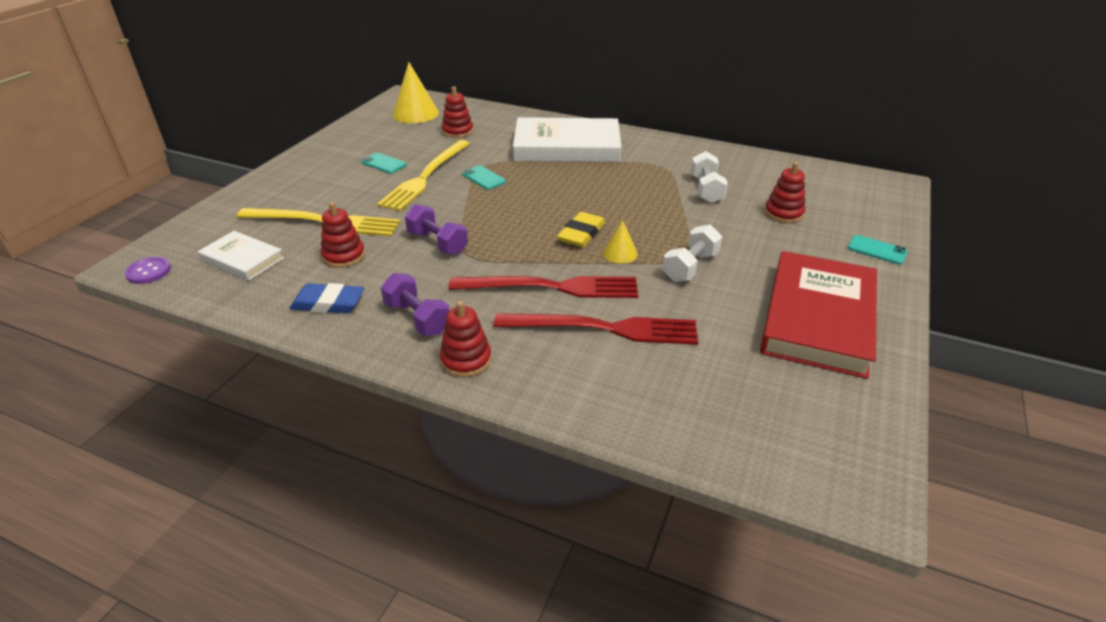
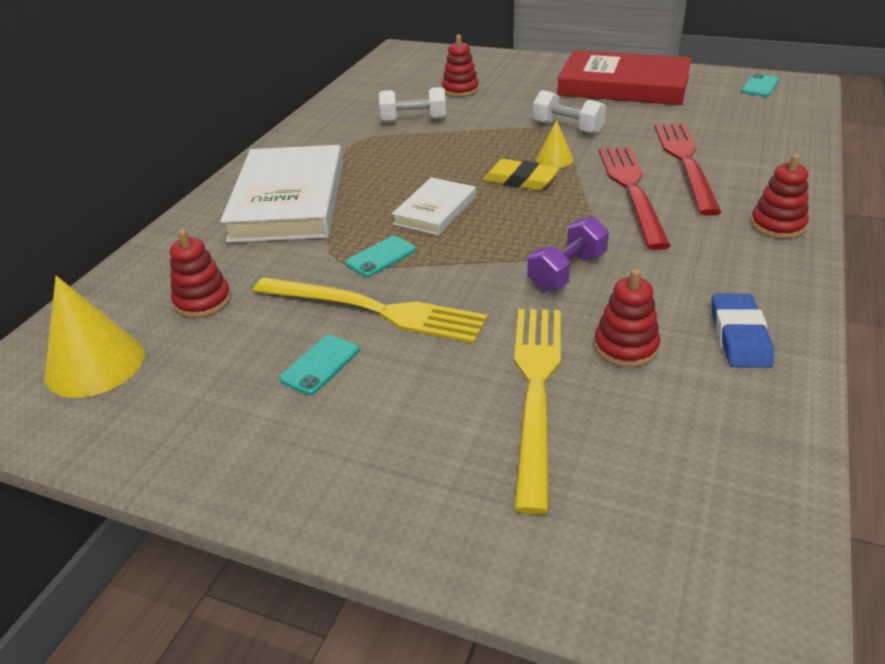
camera: 90 degrees left, 0 degrees up
(148, 272) = (769, 590): purple button -> none
(242, 259) = (675, 460): white book -> white book (435, 210)
(417, 318) = (730, 263): purple dumbbell -> none
(877, 250) = (516, 62): turquoise phone -> turquoise phone (760, 86)

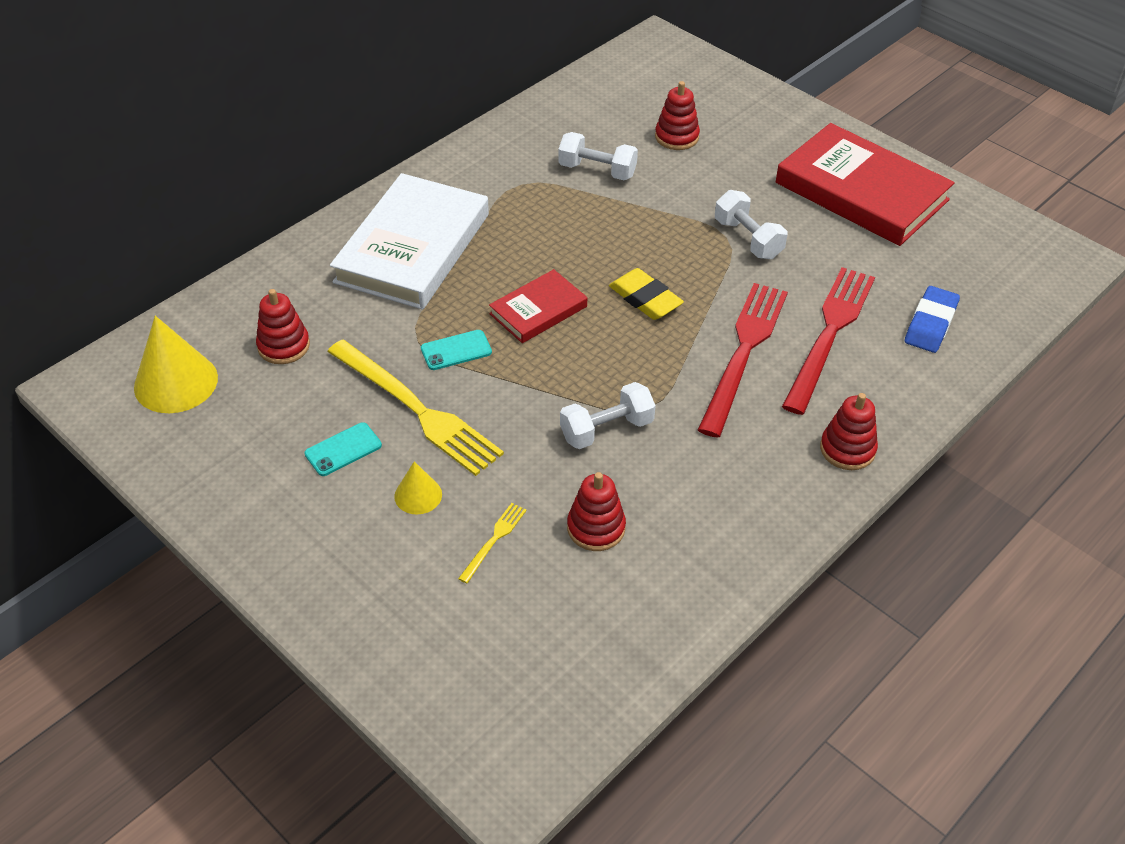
camera: 20 degrees right, 10 degrees up
(435, 210) = (538, 310): white book -> red book
(536, 390) = (494, 540): yellow fork -> yellow fork, size x0.43
(554, 159) = (700, 281): yellow cone -> yellow cone (418, 495)
(567, 271) = (606, 429): purple dumbbell -> white dumbbell
(739, 336) = (700, 555): blue eraser -> blue eraser (930, 323)
(760, 86) = (1017, 246): turquoise phone -> none

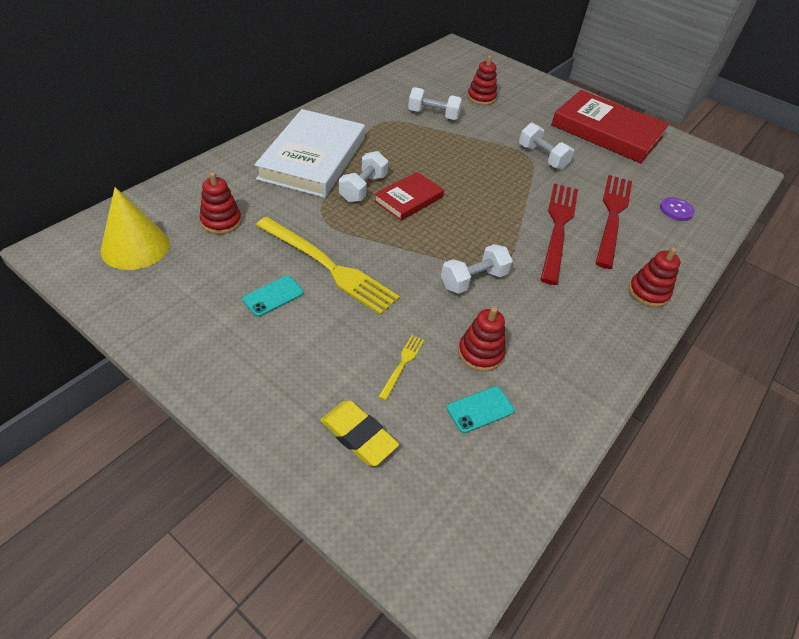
camera: 10 degrees left, 0 degrees up
(418, 495) = (337, 330): yellow cone -> none
(456, 350) = (353, 225): turquoise phone -> turquoise phone (480, 409)
(477, 294) = (363, 188): none -> white dumbbell
(645, 298) = (482, 192): yellow eraser -> yellow eraser (358, 435)
(930, 323) = (676, 210): blue eraser -> purple button

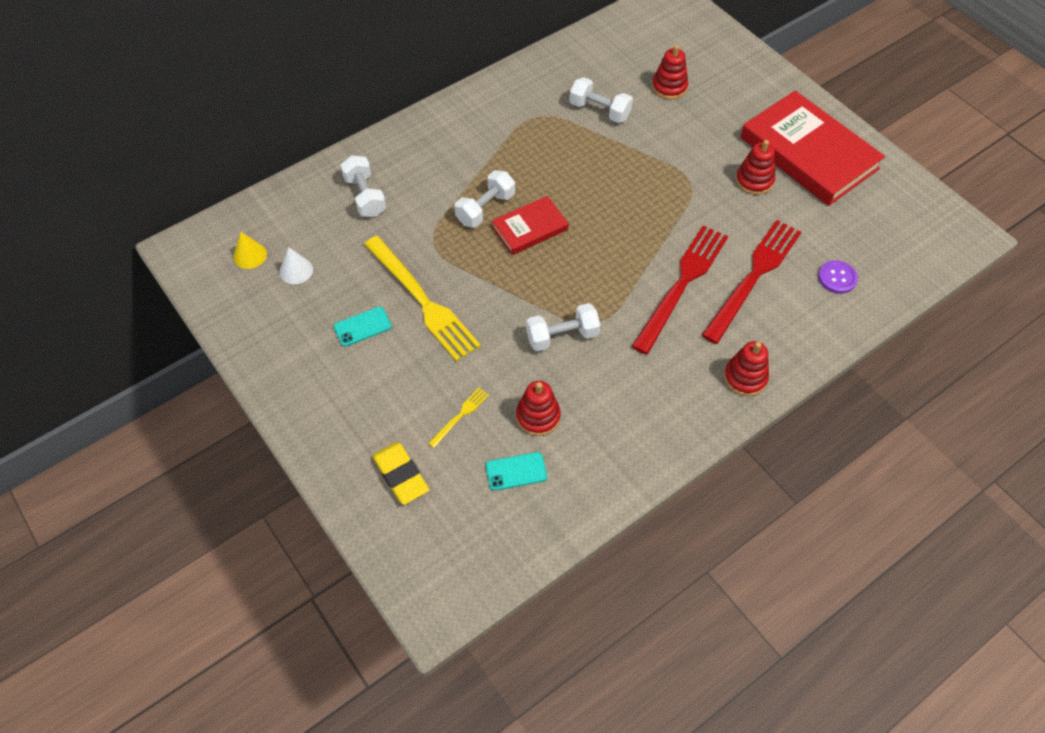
camera: 20 degrees right, 10 degrees up
(135, 247) = (250, 255): yellow cone -> yellow cone, size x0.54
(189, 255) = (296, 270): none -> white cone
(221, 221) = (333, 235): red stacking toy -> red stacking toy (754, 181)
(313, 158) = (443, 163): white book -> none
(542, 157) = (707, 185): white dumbbell -> white dumbbell (365, 196)

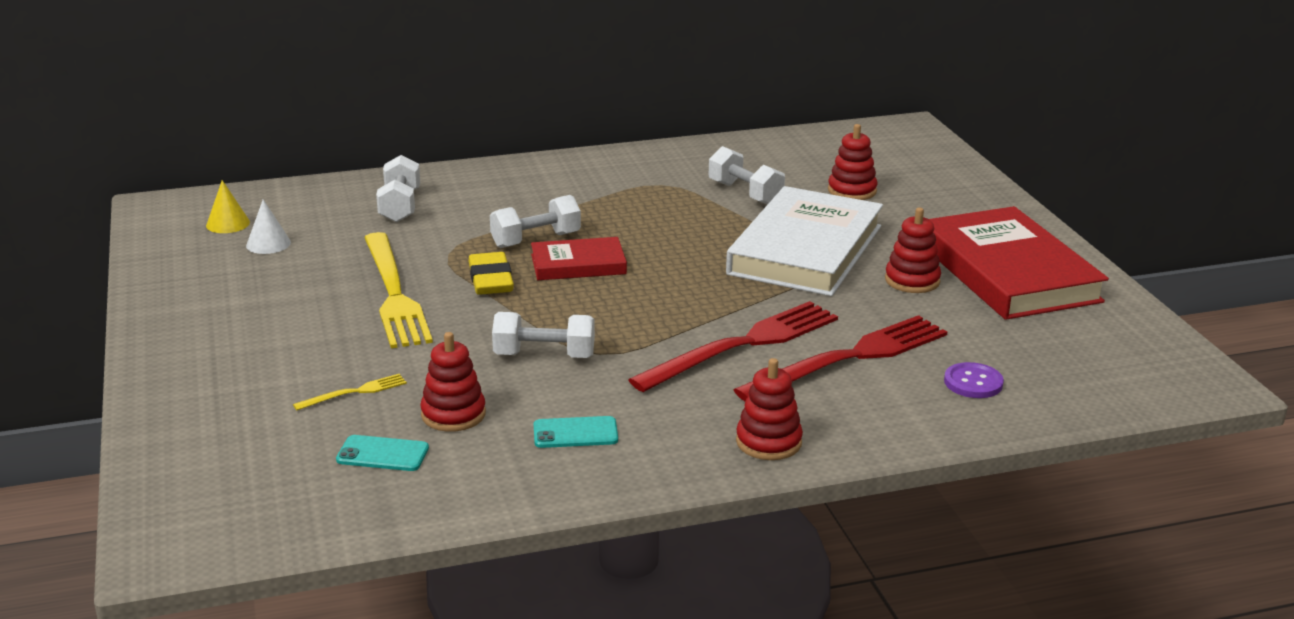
camera: 20 degrees right, 30 degrees down
(362, 327) = (303, 299): turquoise phone -> turquoise phone (575, 433)
(401, 475) = (235, 424): yellow eraser -> yellow eraser (491, 280)
(671, 166) = (806, 250): none -> white book

